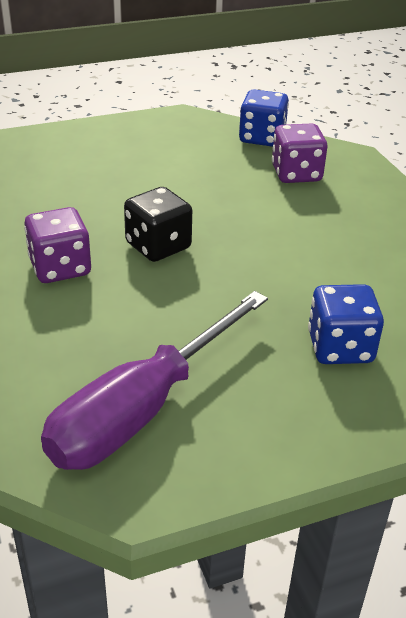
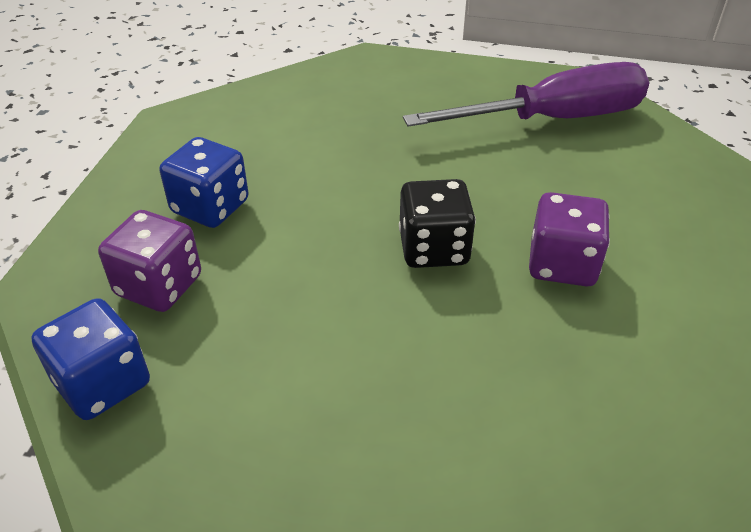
camera: 145 degrees left, 5 degrees up
(340, 347) = (366, 103): blue dice -> blue dice (210, 207)

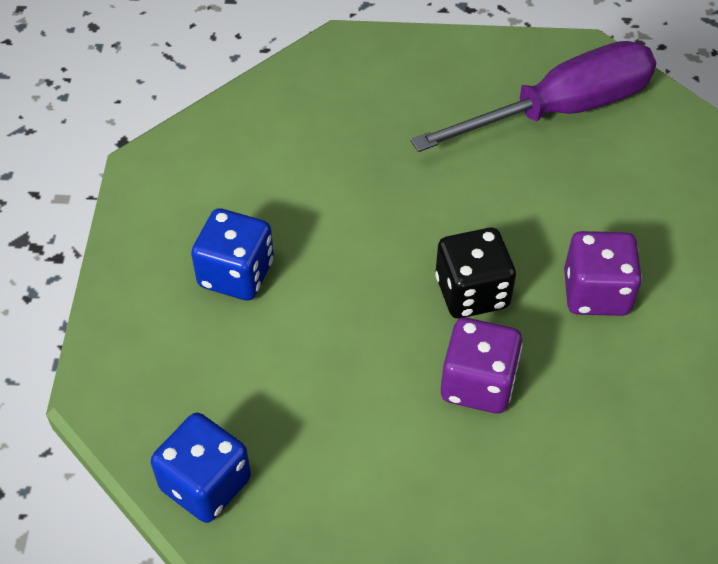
camera: 10 degrees left, 10 degrees up
(159, 286) = (218, 374): purple dice -> purple dice (478, 383)

